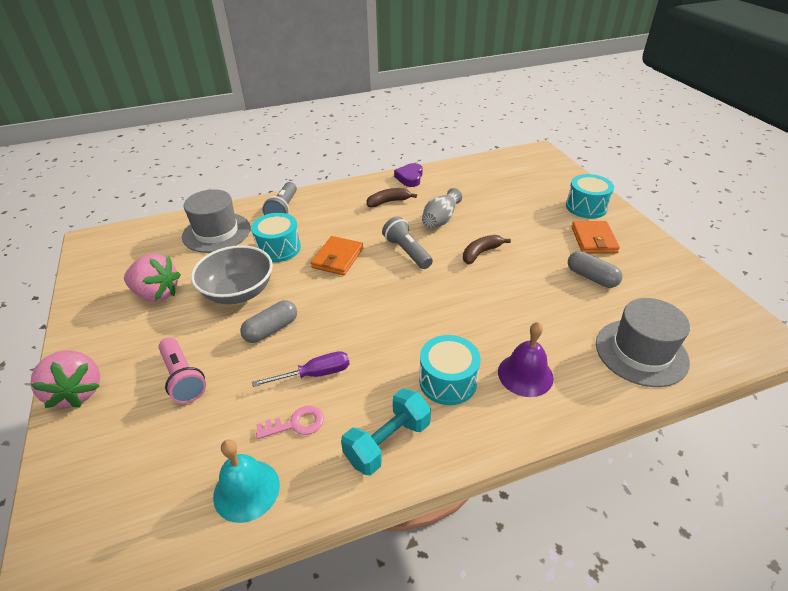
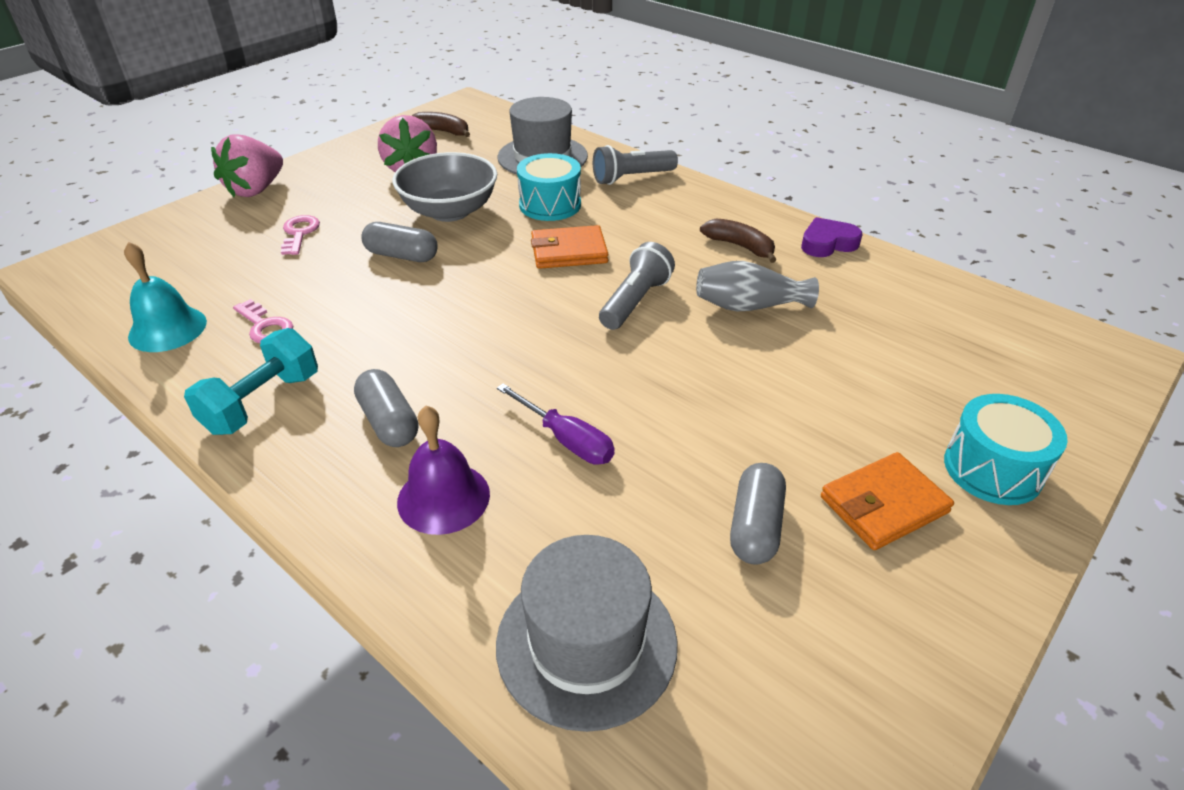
camera: 60 degrees right, 0 degrees up
(183, 378) = (299, 233): pink flashlight -> pink key
(315, 374) = (346, 311): purple screwdriver -> purple screwdriver (566, 440)
(387, 442) = (262, 403): turquoise dumbbell -> turquoise dumbbell turned 75 degrees counterclockwise
(448, 381) = (389, 422): turquoise drum -> grey capsule
(481, 253) = (700, 372): brown banana -> brown banana (442, 131)

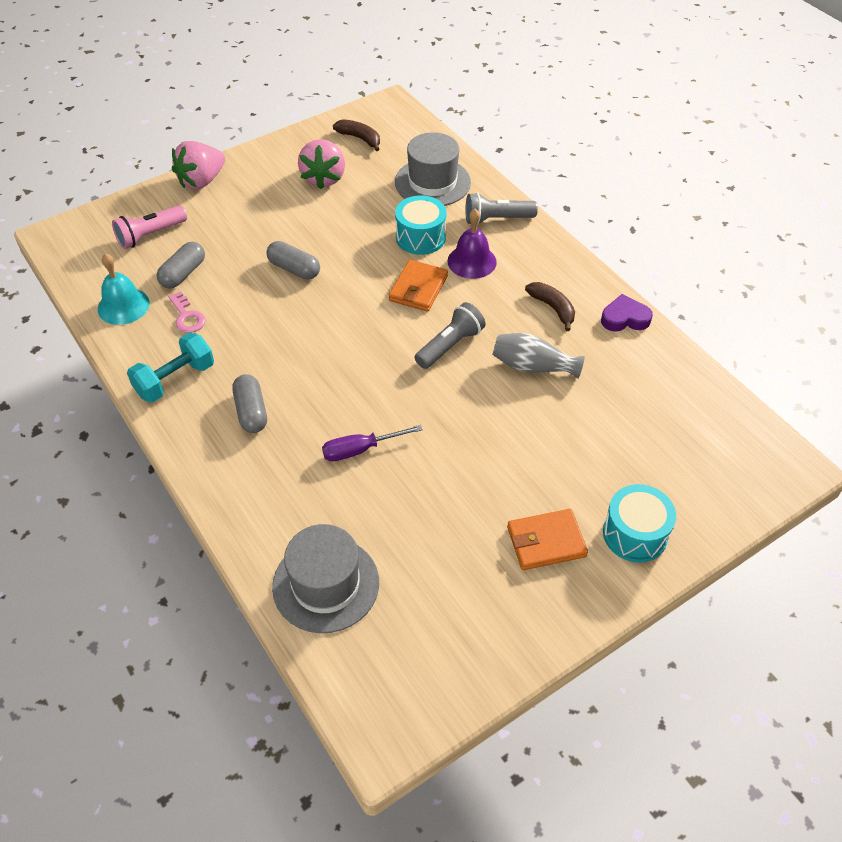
camera: 15 degrees right, 10 degrees up
(196, 249) = (150, 235): none -> pink flashlight
(299, 233) = (225, 233): pink key -> none
(443, 497) = (271, 474): purple bell -> purple bell (472, 261)
(449, 211) = (341, 230): grey bowl -> none
(566, 440) = (360, 450): purple screwdriver -> purple screwdriver turned 105 degrees clockwise
(569, 252) = (418, 288): orange wallet -> orange wallet turned 75 degrees counterclockwise
(755, 526) = (455, 537): grey capsule -> grey capsule (183, 273)

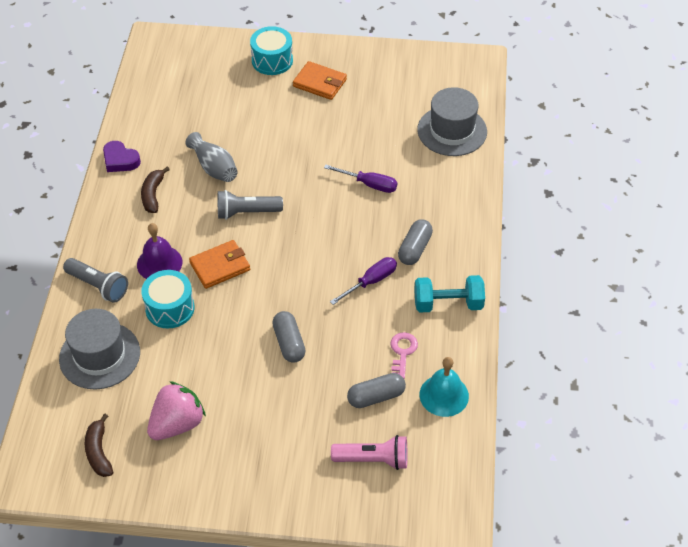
camera: 140 degrees left, 0 degrees up
(201, 181) = (281, 498): pink strawberry -> none
(268, 356) = (371, 281): none -> purple screwdriver

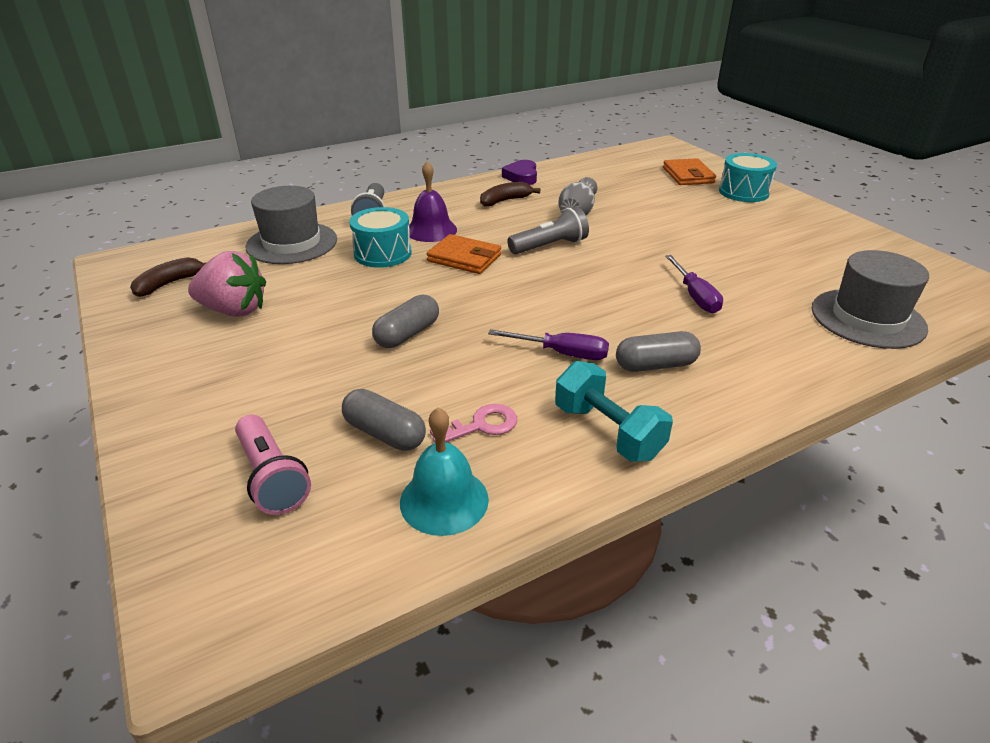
camera: 55 degrees right, 15 degrees down
(247, 212) = (549, 246): grey flashlight -> grey flashlight turned 105 degrees clockwise
(320, 83) = (766, 221): orange wallet -> orange wallet (688, 175)

